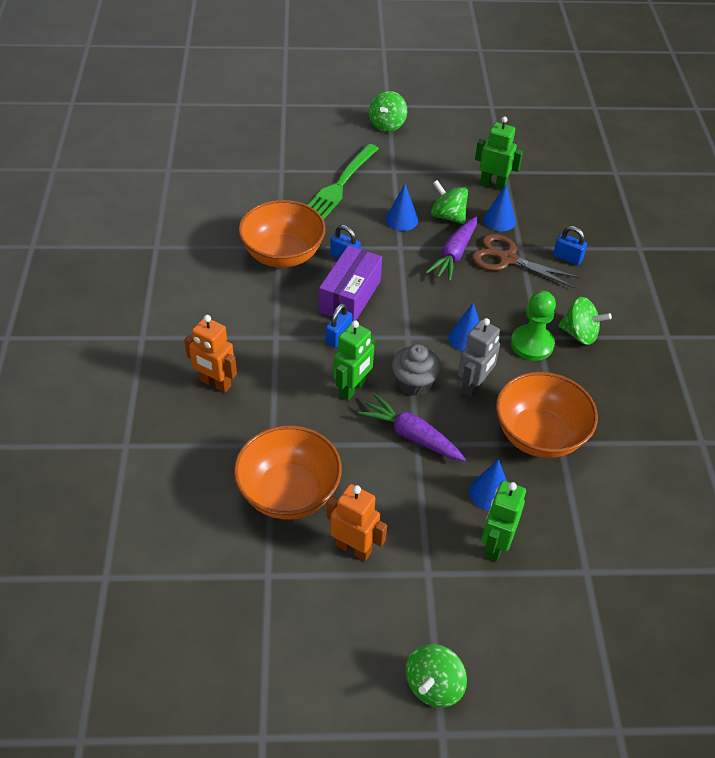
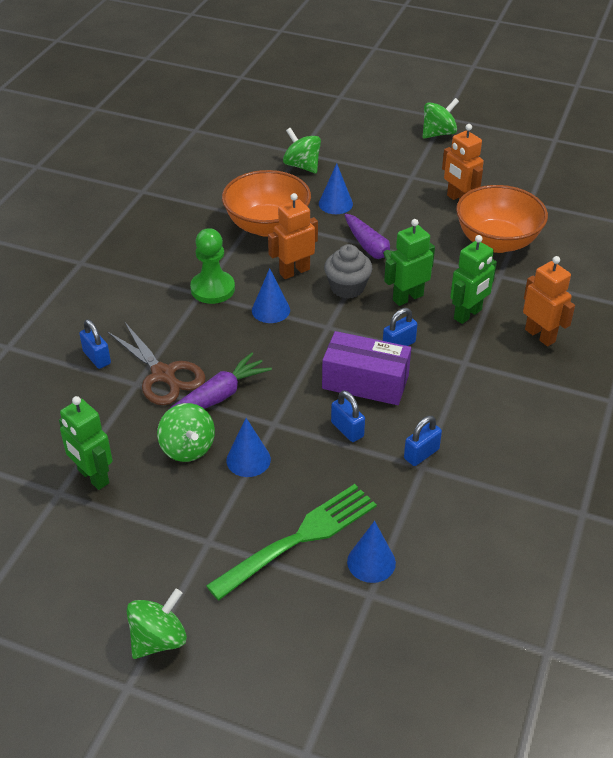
camera: 155 degrees left, 5 degrees down
(283, 255) = (421, 454): orange bowl -> blue padlock
(350, 296) = (365, 382): purple box -> purple box turned 60 degrees clockwise
(474, 386) = (294, 271): grey robot -> orange robot
(495, 545) = (353, 178): green robot -> green robot (468, 314)
(499, 220) = (130, 424): blue cone -> blue cone (371, 562)
(579, 334) = (160, 285): green spinning top -> green spinning top (302, 166)

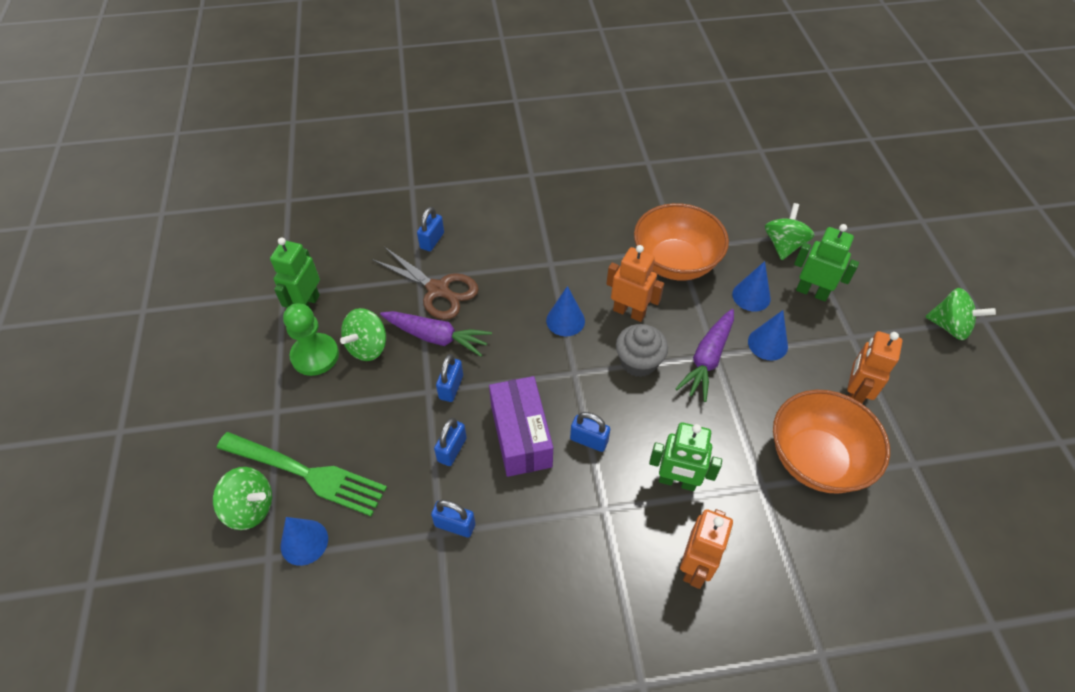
camera: 60 degrees right, 10 degrees up
(158, 639) = (168, 428): green spinning top -> green spinning top (250, 508)
(164, 375) = (439, 290): brown scissors -> brown scissors turned 75 degrees counterclockwise
(212, 289) = (562, 268): green pawn -> green pawn (315, 356)
(248, 459) = (376, 394): blue cone -> blue cone (767, 344)
(282, 406) = (451, 387): none -> blue padlock
(407, 297) = (662, 417): green robot -> green robot (812, 292)

